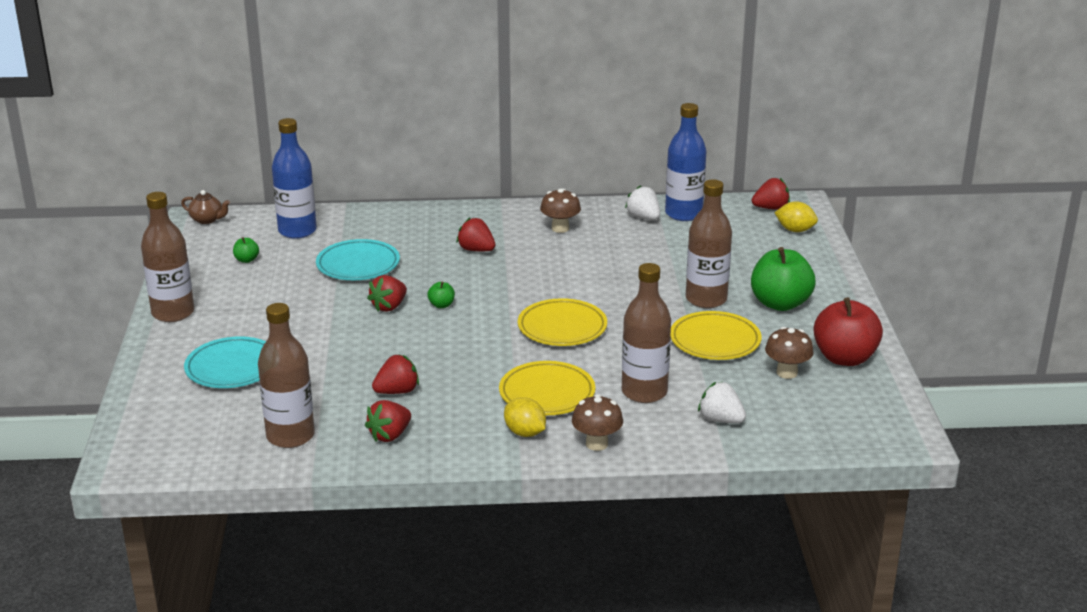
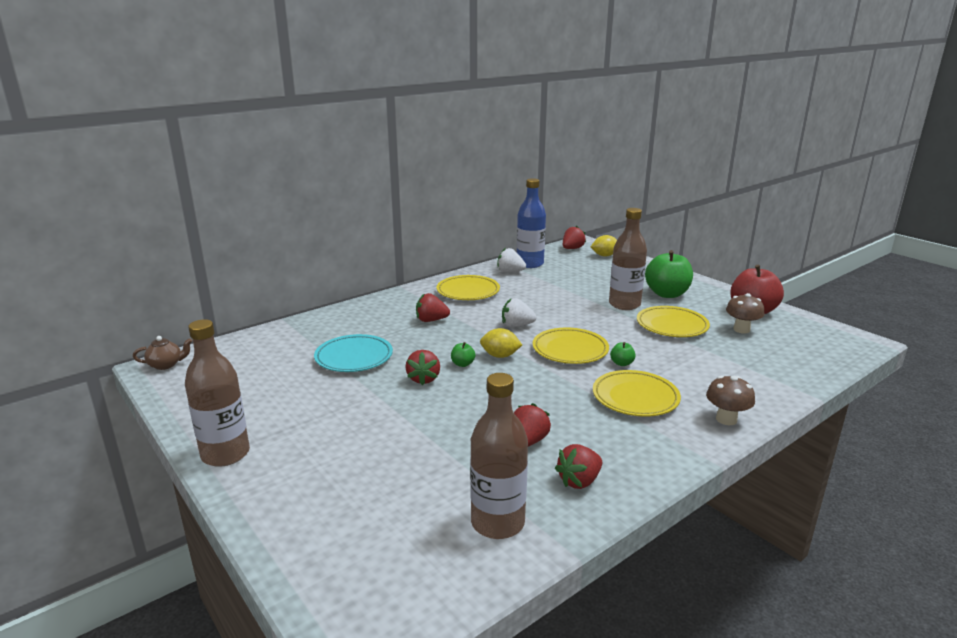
camera: 35 degrees left, 5 degrees down
(232, 368) = (353, 482): turquoise plate -> none
(246, 260) = (246, 384): green apple -> green apple (621, 363)
(297, 231) = (266, 349): blue bottle -> none
(390, 435) = (579, 481): red strawberry -> red strawberry turned 45 degrees clockwise
(525, 433) = (669, 433): yellow lemon -> yellow lemon (500, 356)
(560, 228) = (468, 291): brown mushroom -> yellow plate
(644, 392) = (690, 372): brown bottle -> none
(720, 420) = (762, 371): white strawberry -> white strawberry (516, 325)

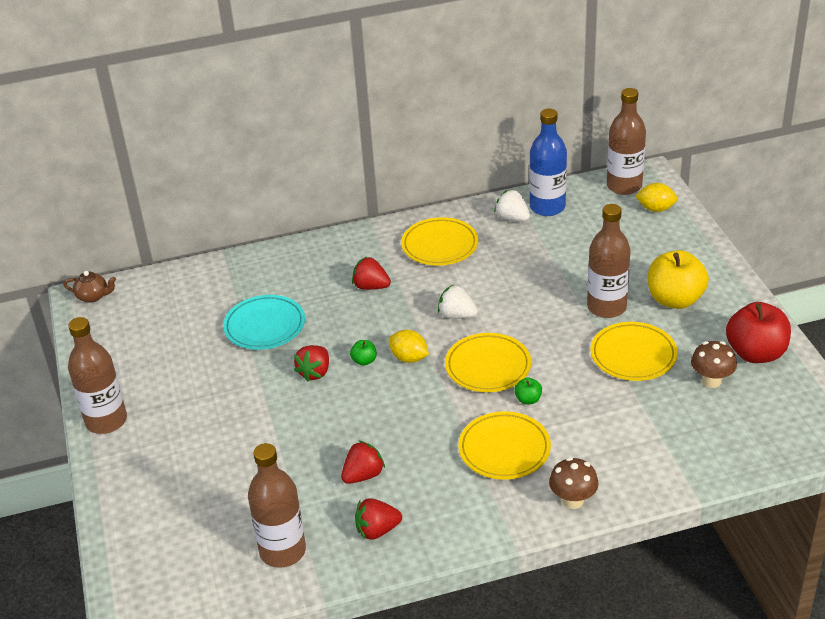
camera: 25 degrees right, 15 degrees up
(572, 248) = (624, 186): red strawberry -> brown bottle
(667, 294) = (675, 299): green apple -> yellow apple

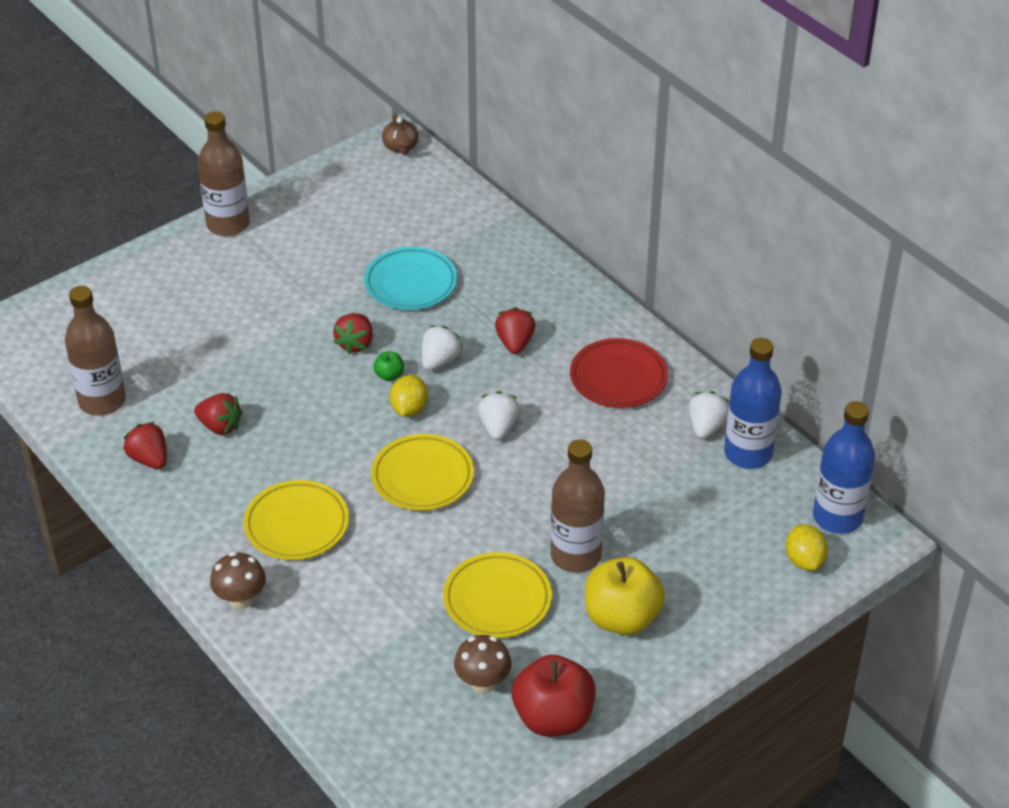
camera: 65 degrees right, 5 degrees up
(315, 372) = (355, 344): red strawberry -> red strawberry turned 75 degrees counterclockwise
(365, 330) = (439, 361): none -> white strawberry
(440, 245) = (618, 378): yellow plate -> red plate
(528, 399) = (382, 524): green apple -> none
(624, 186) = (837, 517): brown bottle -> blue bottle

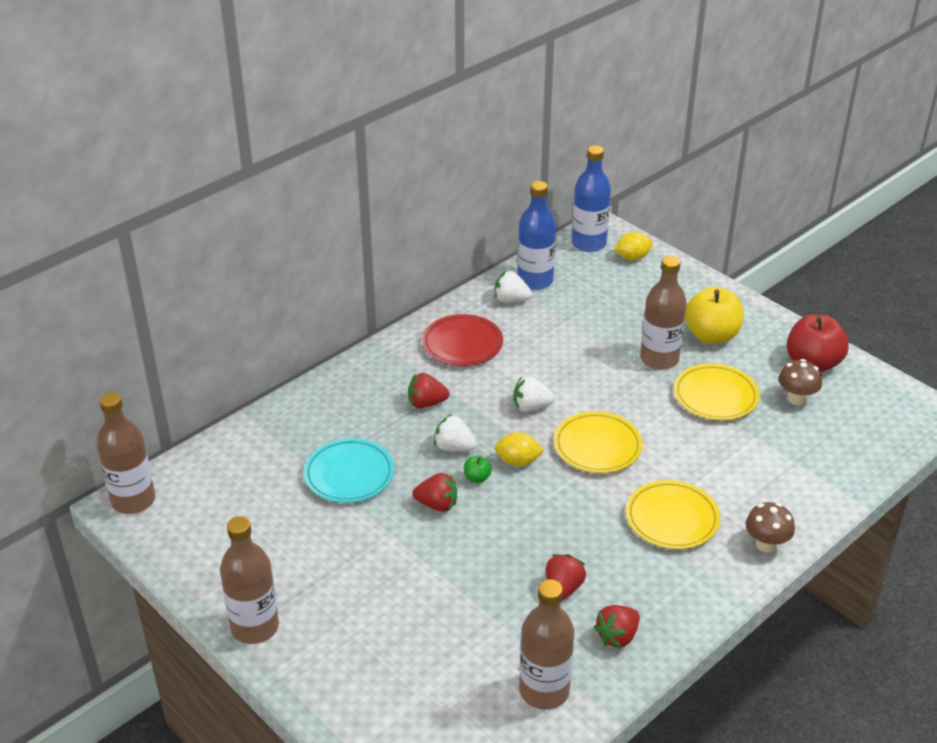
camera: 95 degrees left, 5 degrees down
(400, 147) = (133, 500): brown teapot -> brown bottle

